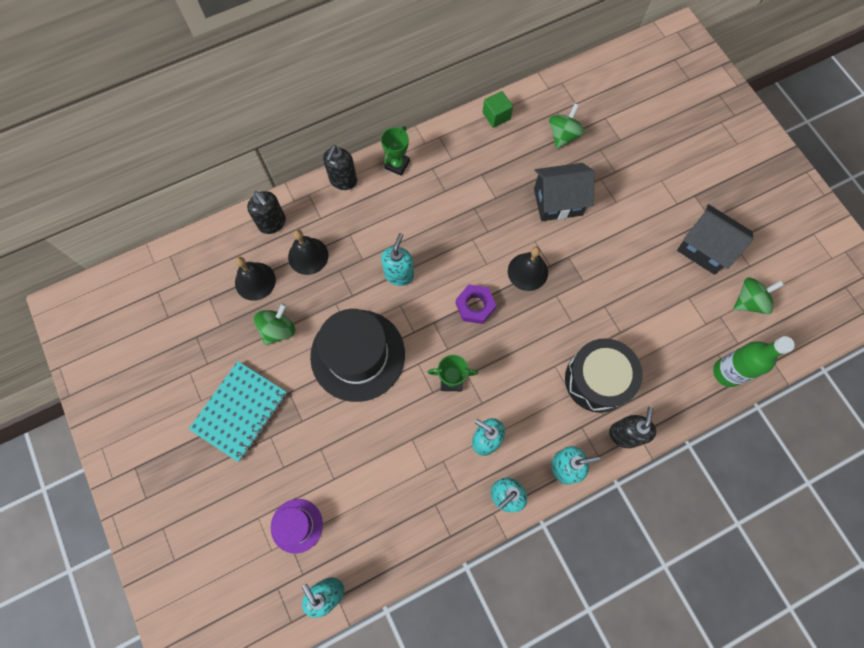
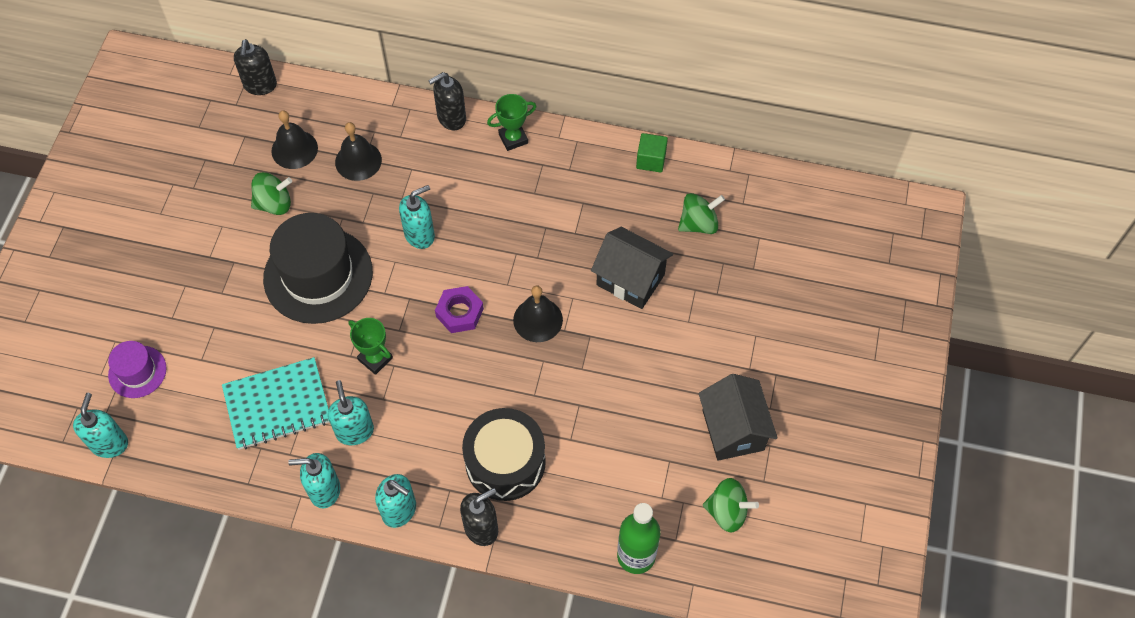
camera: 40 degrees right, 10 degrees down
(240, 411) = (181, 246): turquoise notebook -> turquoise notebook (277, 405)
(272, 223) = (355, 111): black soap dispenser -> black soap dispenser (260, 85)

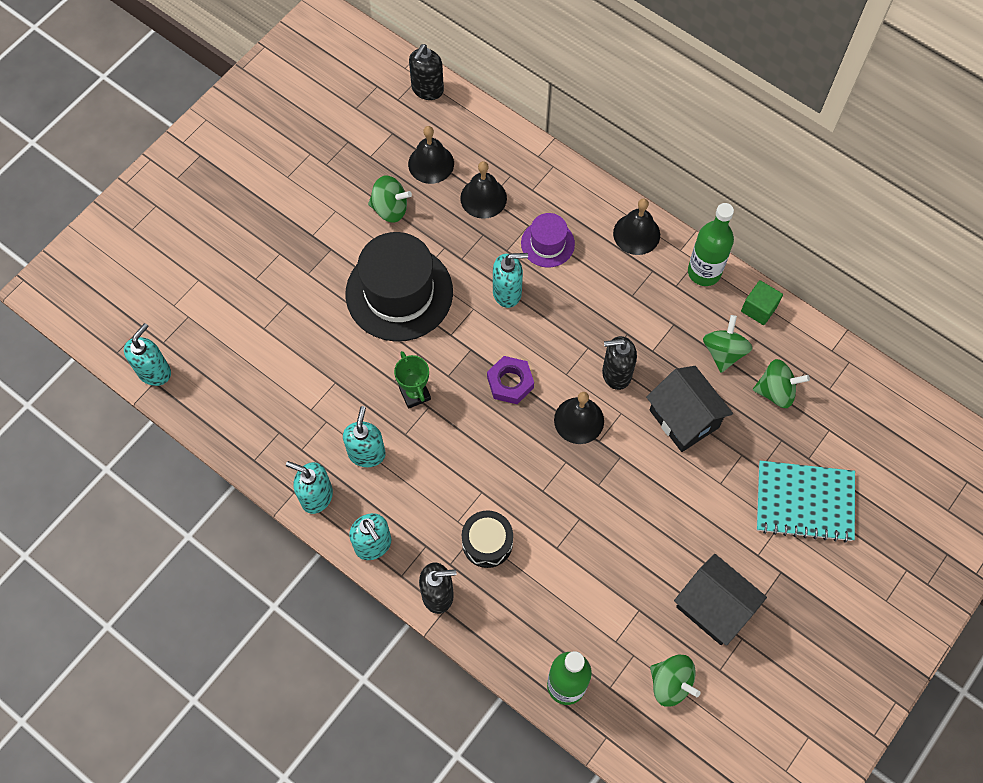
camera: 25 degrees right, 5 degrees up
(137, 371) = (205, 316): purple hat -> purple hat (547, 243)
(277, 405) = (310, 399): turquoise notebook -> turquoise notebook (804, 502)
(451, 118) = (587, 190): black soap dispenser -> black soap dispenser (616, 374)
(505, 462) = (487, 543): black drum -> black drum, size x0.63
(513, 138) = (636, 234): green trophy -> black bell
(588, 148) = (704, 272): none -> green bottle
(638, 209) = (723, 352): none -> green spinning top
(733, 430) = (713, 607): black house -> black house turned 60 degrees counterclockwise

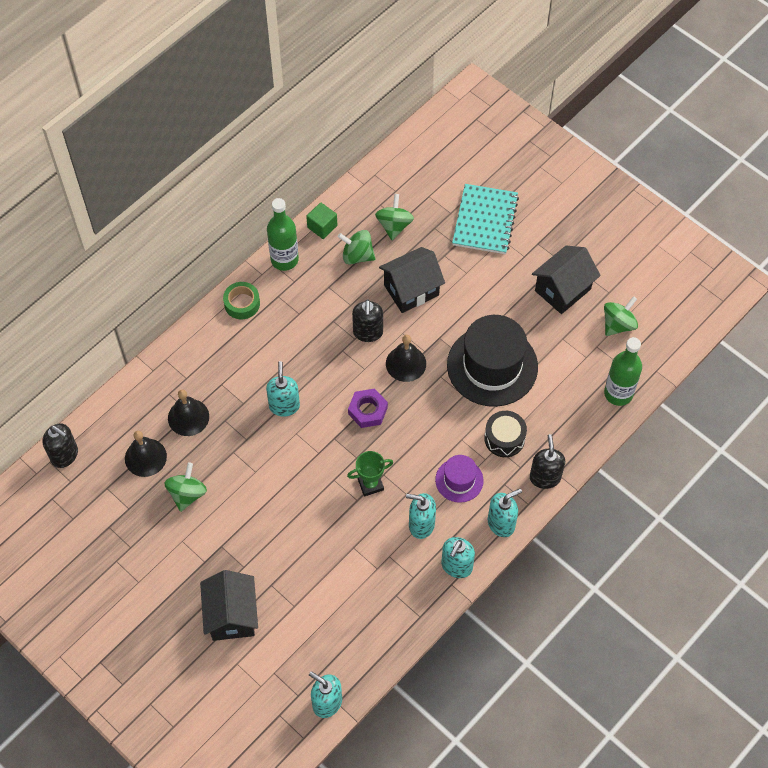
camera: 85 degrees left, 5 degrees down
(251, 268) = (232, 615): none -> black house
(399, 293) = (273, 491): black hat -> black hat (492, 366)
(547, 243) = (241, 371): purple hat -> purple hat (459, 480)
(636, 234) = (242, 303): black bell -> green tape

